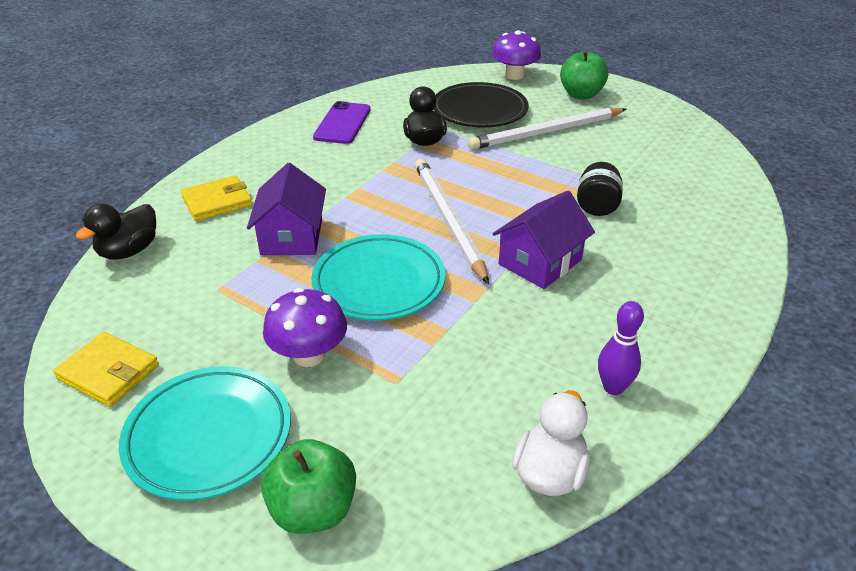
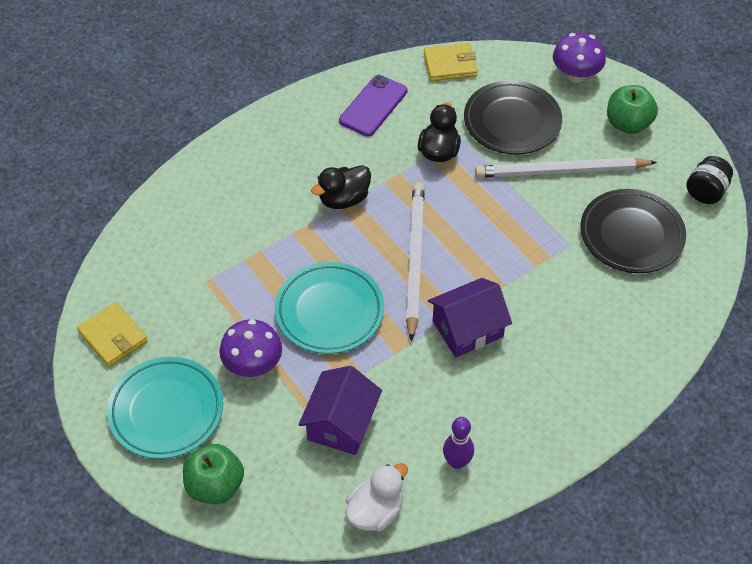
camera: 20 degrees right, 15 degrees up
(129, 251) = (150, 220): black duck -> black duck (344, 199)
(217, 202) = (231, 182): yellow wallet -> yellow wallet (450, 64)
(292, 236) = (279, 241): purple house -> purple house (341, 423)
(596, 206) = (552, 281): black jar -> black jar (706, 191)
(643, 160) = (631, 235): none -> black plate

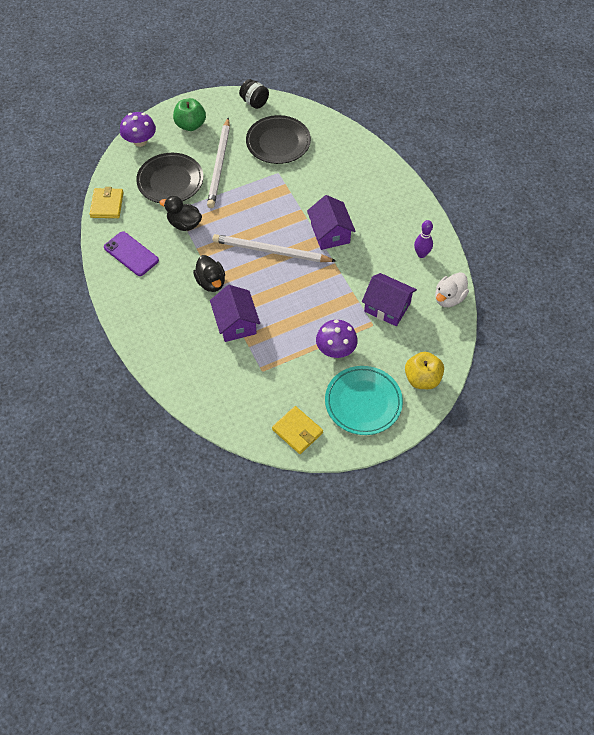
camera: 80 degrees left, 5 degrees up
(113, 336) = (297, 431): yellow wallet -> yellow wallet turned 75 degrees clockwise
(215, 486) = (422, 379): green apple -> yellow apple
(280, 239) = (236, 323): none -> purple house
(329, 311) = (302, 302): turquoise plate -> none
(375, 511) = (449, 298): white duck -> white duck turned 105 degrees counterclockwise

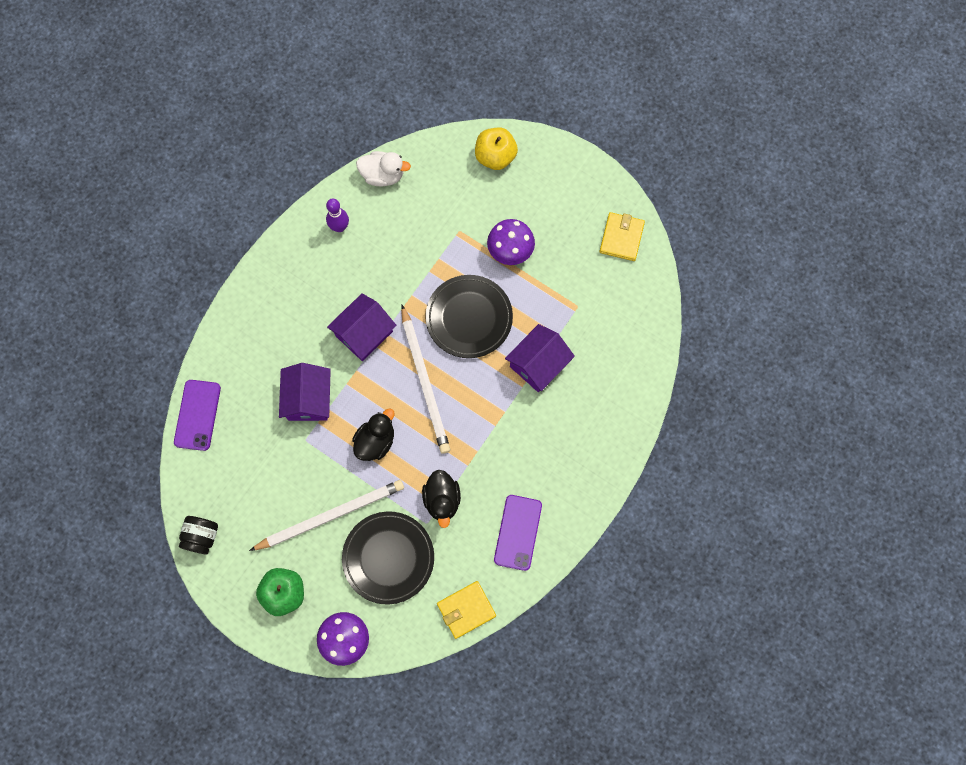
camera: 120 degrees left, 15 degrees up
(211, 282) = (503, 420): black duck -> black duck (375, 441)
(278, 143) = (256, 467): black plate -> black plate (469, 318)
(333, 128) = (197, 415): none -> purple phone
(363, 402) = (554, 196): turquoise plate -> none
(387, 307) = (429, 228): purple house -> purple house (308, 399)

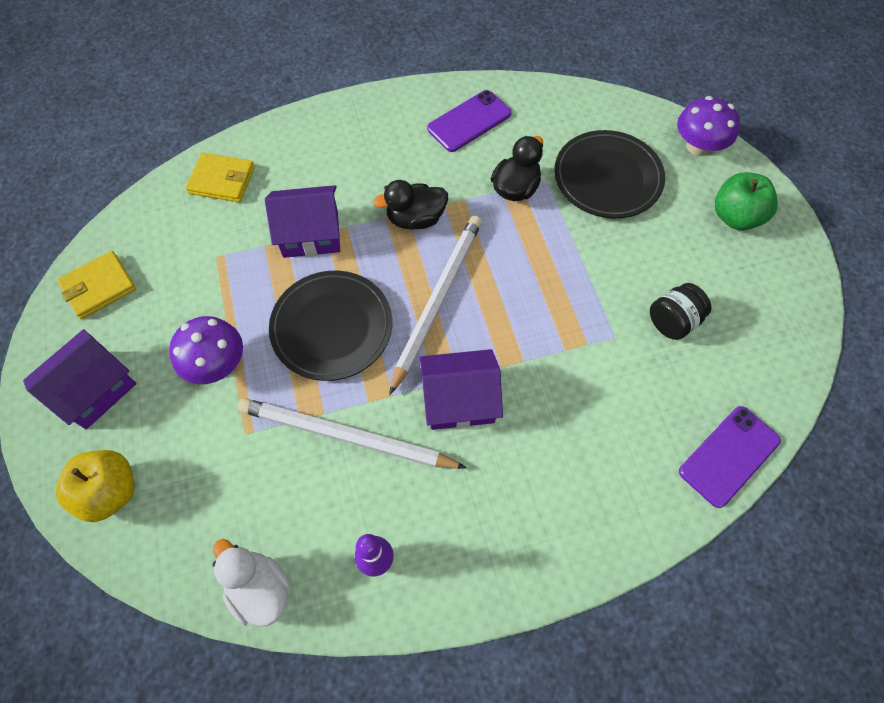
camera: 140 degrees left, 10 degrees down
(201, 537) = (798, 322): black jar -> black jar (672, 321)
(308, 399) = (580, 376): purple house -> purple house (94, 389)
(331, 515) = (638, 249): white pencil -> white pencil (346, 436)
(375, 441) = (538, 282): black duck -> black duck (415, 219)
(466, 610) = (567, 100): yellow wallet -> yellow wallet (222, 180)

